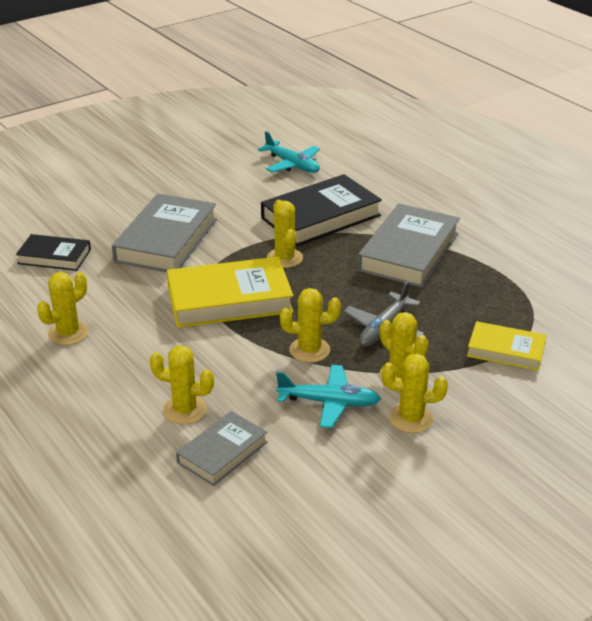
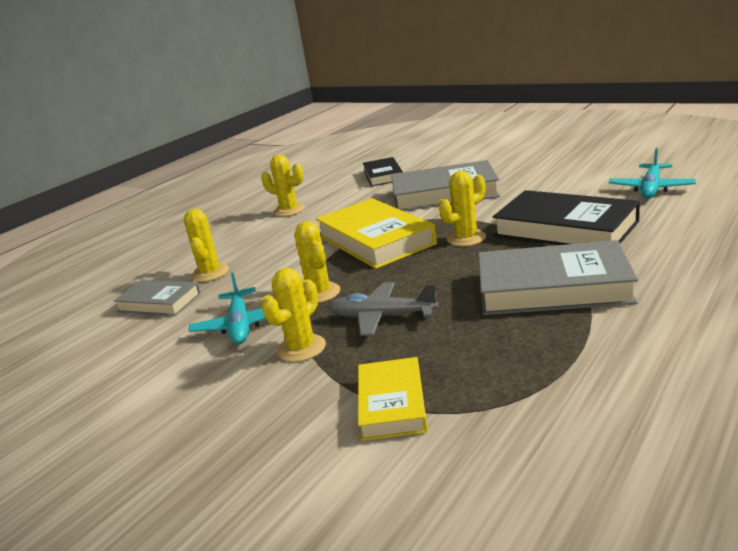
camera: 75 degrees right, 10 degrees down
(411, 418) = (228, 374): yellow cactus -> none

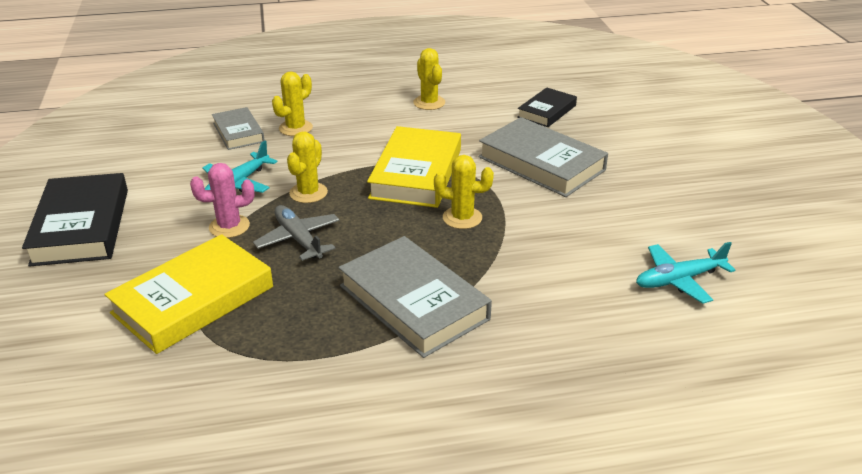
camera: 40 degrees right, 10 degrees up
(301, 348) = (229, 226): yellow cactus -> pink cactus
(392, 404) = (193, 300): yellow book -> yellow book, size x1.73
(565, 229) = (532, 264): black book -> black book (81, 226)

